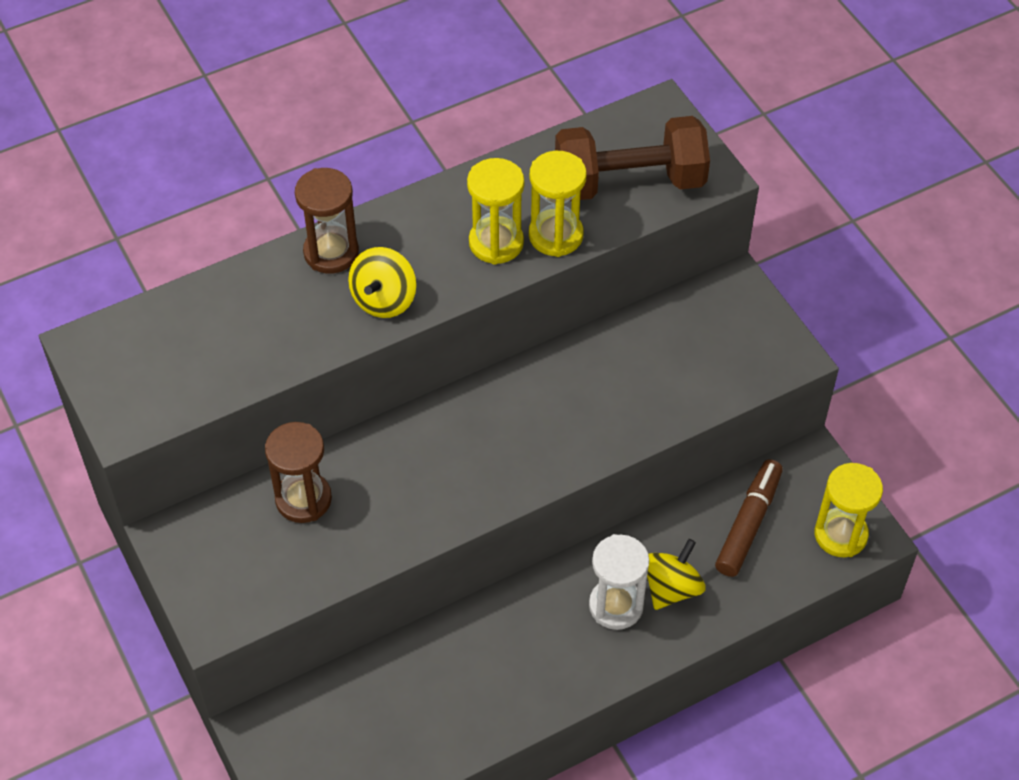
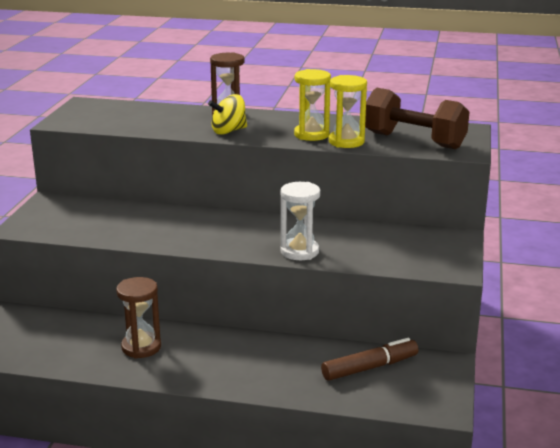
camera: 40 degrees right, 30 degrees down
(303, 499) = (121, 213): brown hourglass -> brown hourglass (141, 347)
(616, 606) = (244, 360): white hourglass -> white hourglass (299, 252)
(671, 588) = (286, 369): yellow spinning top -> none
(840, 534) = (424, 399): yellow hourglass -> none

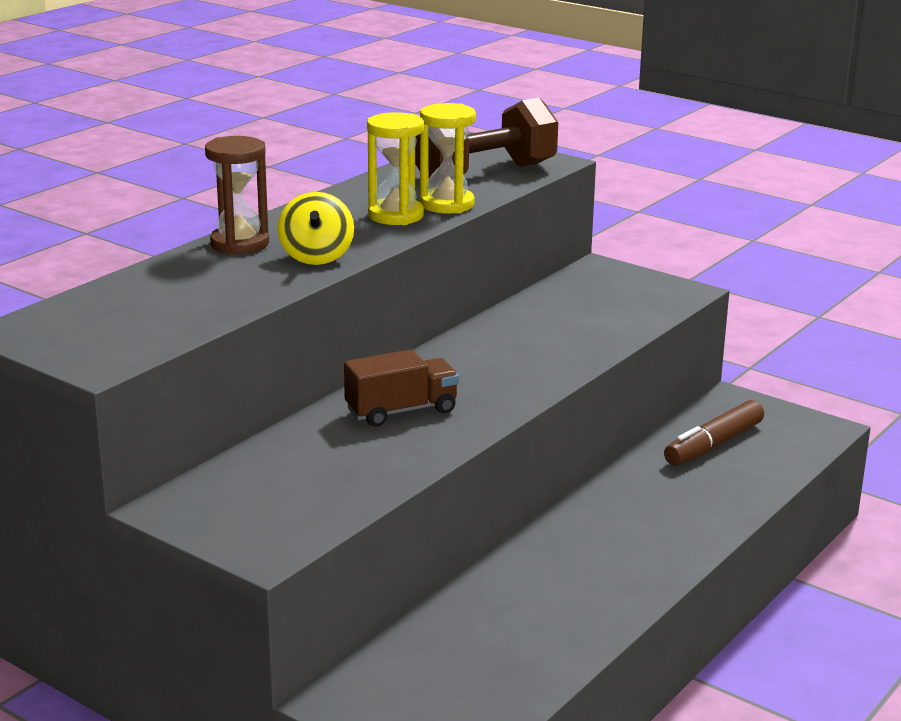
camera: 65 degrees left, 0 degrees up
(141, 347) = (550, 590): brown hourglass -> none
(189, 225) = (401, 411): none -> brown truck
(299, 252) = (561, 359): white hourglass -> none
(370, 368) = (713, 444): brown marker -> brown marker turned 135 degrees counterclockwise

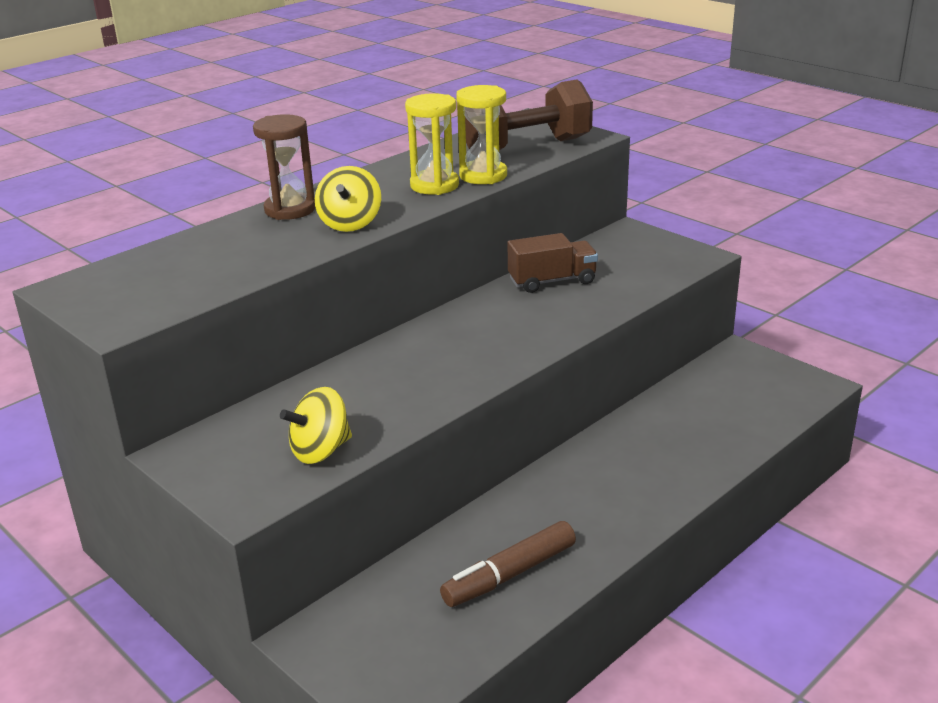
camera: 10 degrees right, 5 degrees up
(329, 498) = (320, 451): none -> yellow spinning top
(401, 411) = (413, 365): brown truck -> brown truck (552, 281)
(713, 444) = (712, 397): brown marker -> brown marker (509, 574)

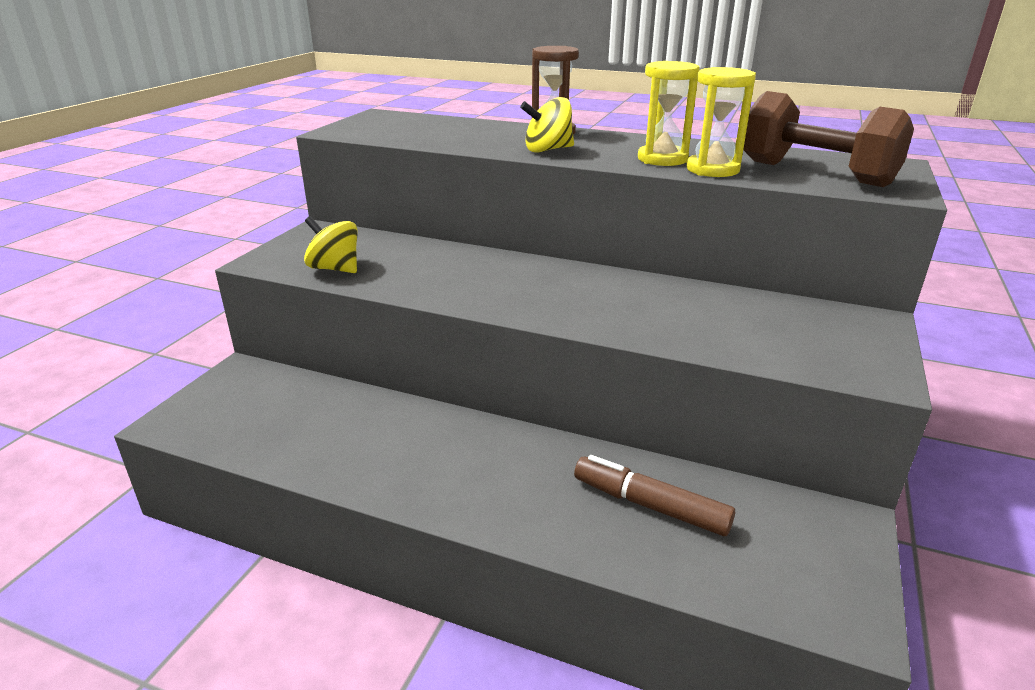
camera: 65 degrees right, 0 degrees up
(509, 574) = (333, 441): brown marker -> brown marker (650, 505)
(552, 281) = (696, 300): brown truck -> none

